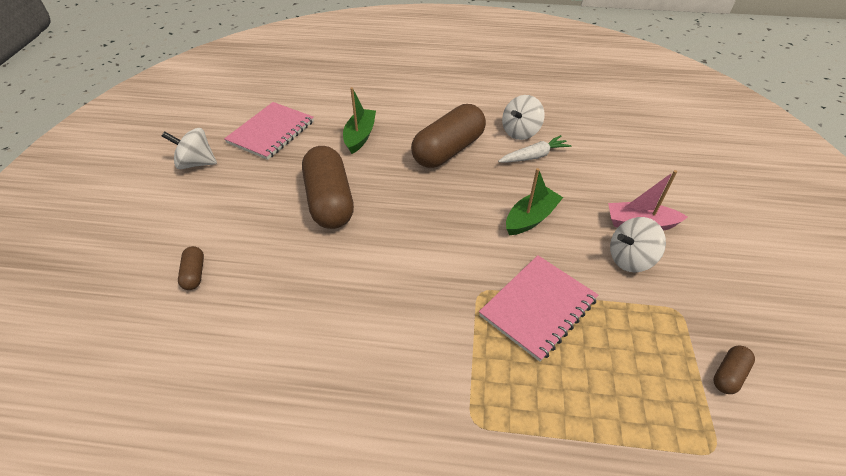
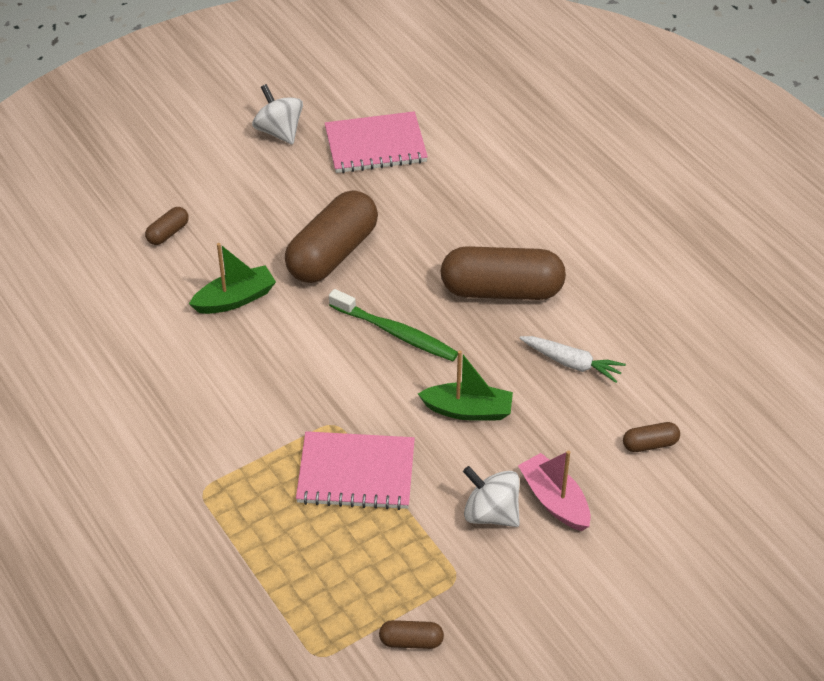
camera: 50 degrees right, 0 degrees up
(360, 136) = (445, 211): green boat -> green boat (235, 299)
(431, 212) = (396, 333): none -> green toothbrush
(520, 132) = (603, 330): white spinning top -> none
(624, 162) = (650, 444): none -> brown capsule

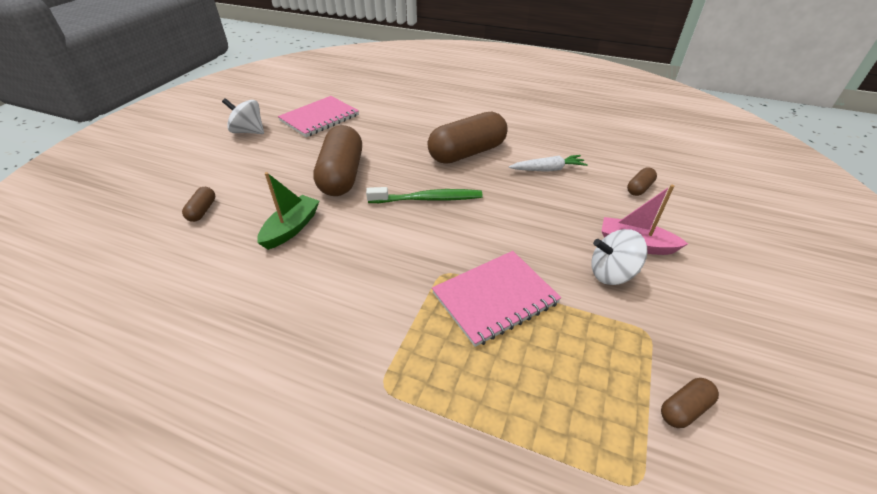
camera: 35 degrees left, 5 degrees down
(468, 410) = (522, 220): green boat -> none

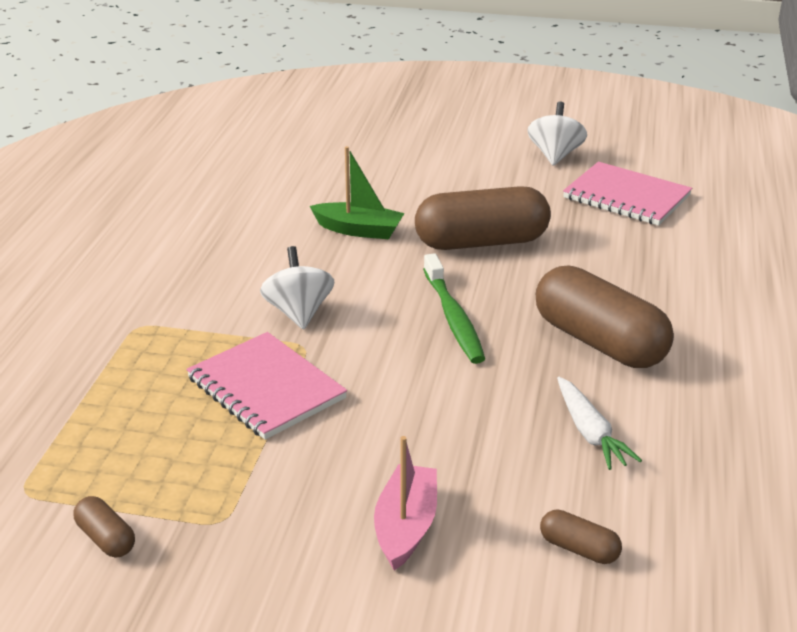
camera: 80 degrees right, 10 degrees down
(202, 211) = (373, 171): brown capsule -> none
(611, 273) = (330, 494): white spinning top -> white spinning top (299, 312)

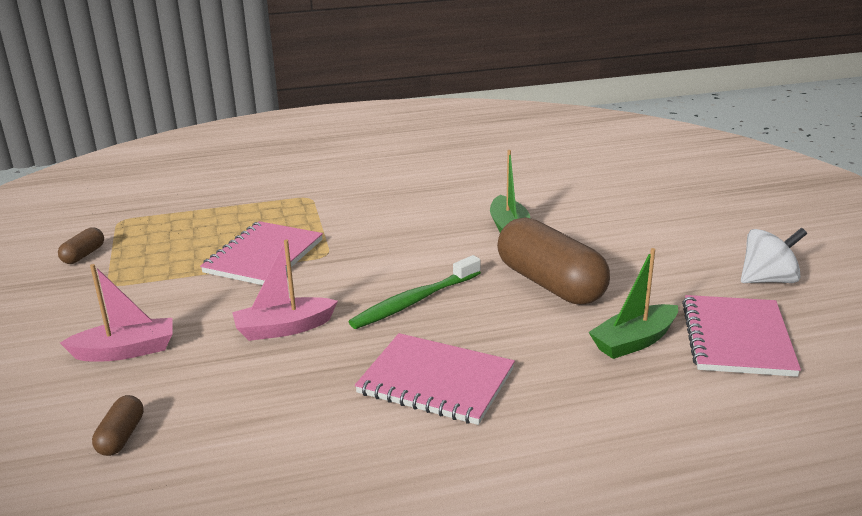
camera: 65 degrees right, 5 degrees down
(299, 312) = (368, 240): white spinning top -> none
(443, 406) = (284, 328): none -> pink boat
(590, 432) = (286, 407): white carrot -> none
(599, 342) = (436, 381): brown capsule -> pink notebook
(601, 236) = (634, 341): none -> green boat

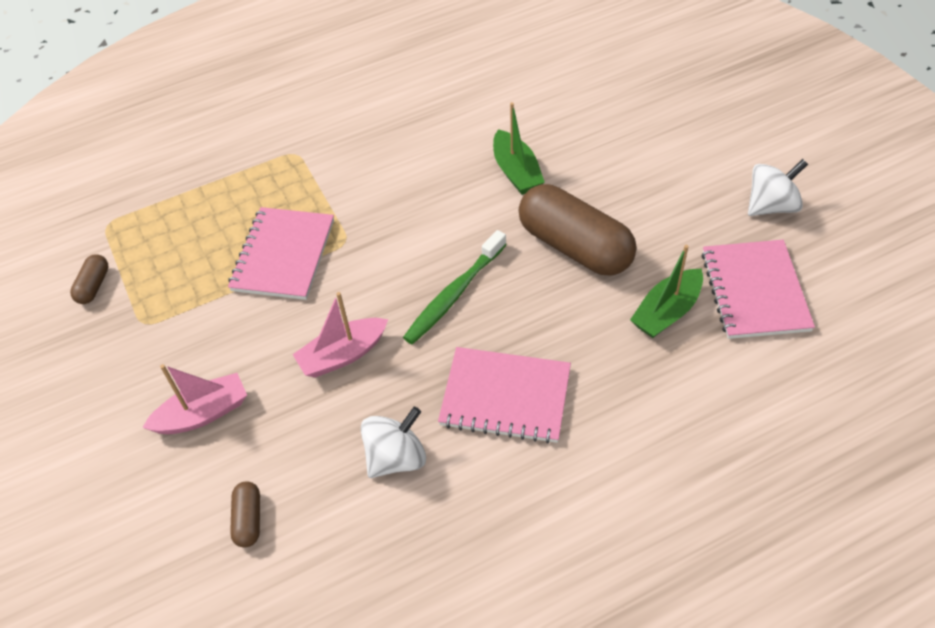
camera: 10 degrees left, 25 degrees up
(299, 411) = (396, 457): none -> white spinning top

